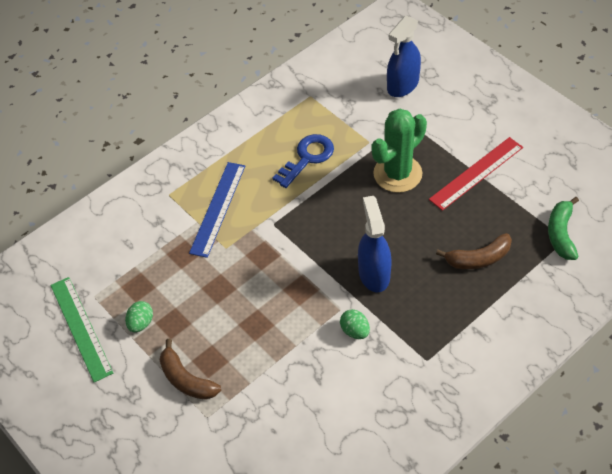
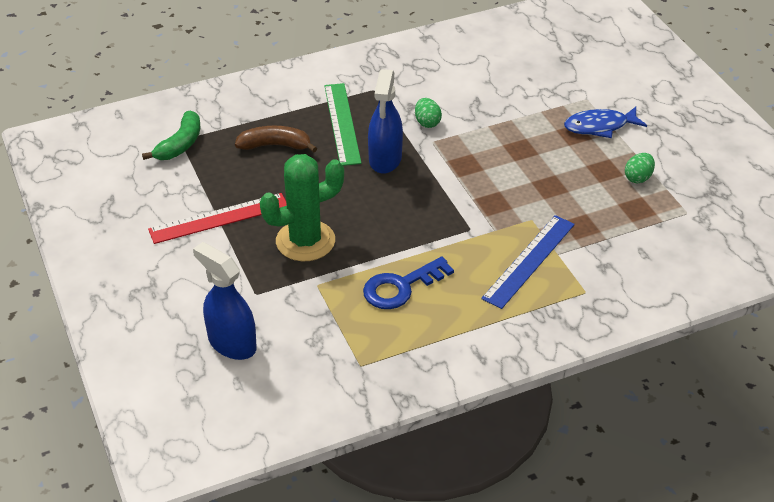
camera: 165 degrees left, 10 degrees down
(80, 328) = (703, 189): green ruler -> green ruler (342, 123)
(186, 379) = (600, 126): brown banana -> blue fish
(402, 85) = (232, 343): blue spray bottle -> blue spray bottle turned 105 degrees counterclockwise

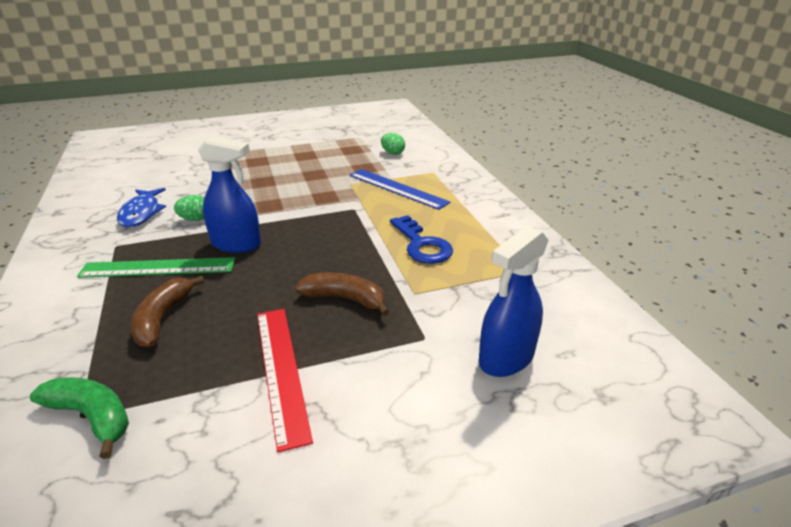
camera: 85 degrees left, 10 degrees down
(305, 241) = (345, 299): green cactus -> brown banana
(600, 126) = (254, 152): blue fish -> blue fish (141, 213)
(638, 178) = (319, 146): green egg -> green egg (392, 153)

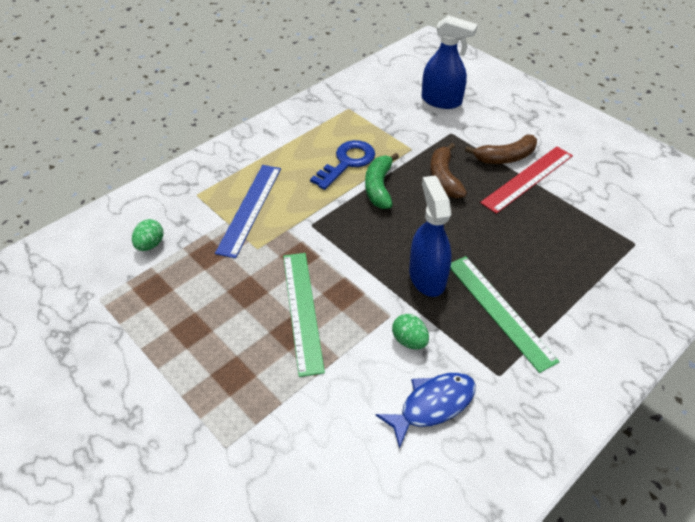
camera: 115 degrees left, 15 degrees up
(92, 416) = (630, 238): green banana -> green banana (379, 187)
(163, 318) = (543, 262): brown banana -> brown banana (505, 157)
(274, 188) = (302, 310): none -> green ruler

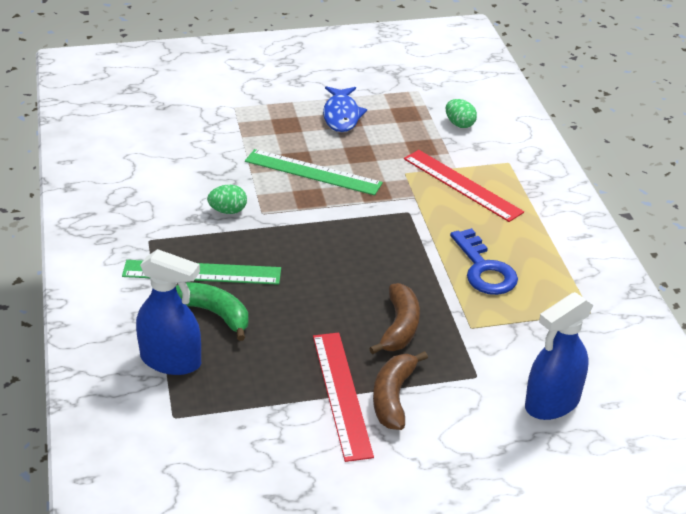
camera: 120 degrees right, 10 degrees down
(249, 209) = (462, 185): blue ruler -> red ruler
(379, 187) = (425, 274): green banana -> green banana (215, 314)
(427, 277) = (279, 250): blue spray bottle -> blue spray bottle (171, 361)
(432, 405) = (164, 197): blue fish -> blue fish (341, 115)
(444, 178) = (399, 327): brown banana -> brown banana turned 75 degrees clockwise

